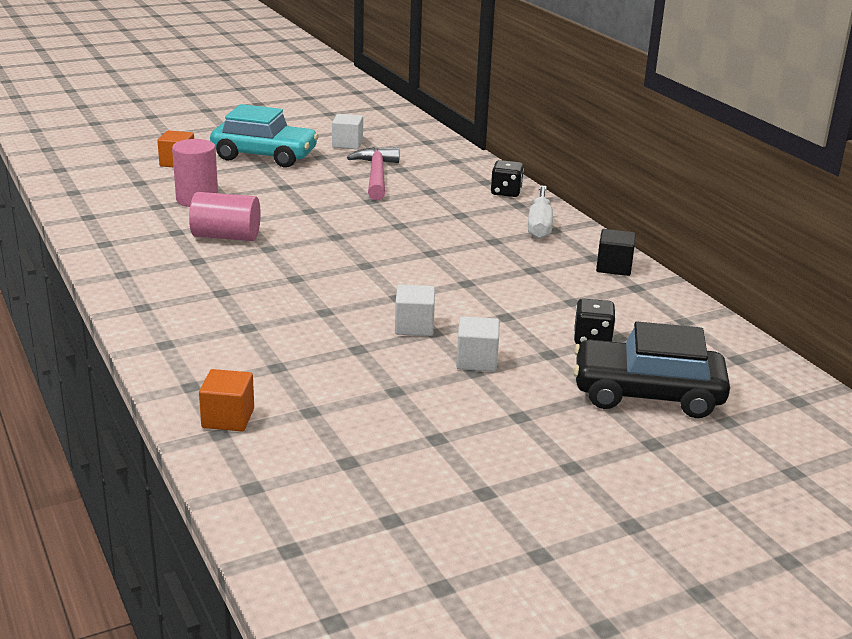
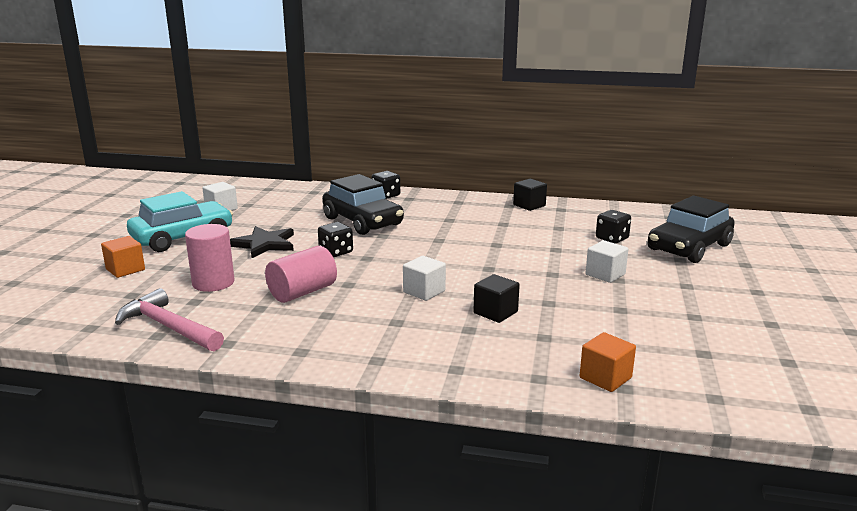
camera: 50 degrees left, 5 degrees down
(299, 329) = (495, 312): none -> black cube
(300, 187) = (264, 244): none -> black star
(328, 220) = (336, 252): none -> black dice
(376, 176) = (292, 217): pink hammer -> pink hammer (168, 327)
(414, 326) = (538, 277): white cube -> white cube (424, 291)
(418, 206) = (362, 221): none -> black car
(539, 225) = (447, 203): white screwdriver -> none

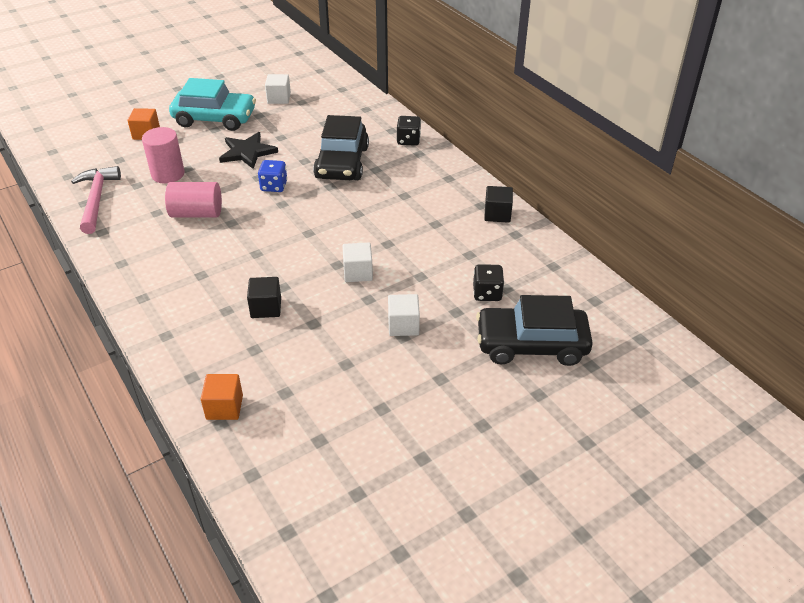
camera: 45 degrees right, 20 degrees up
(336, 252) = (274, 186): black dice -> blue dice
(424, 291) = (260, 259): white cube -> white cube (358, 272)

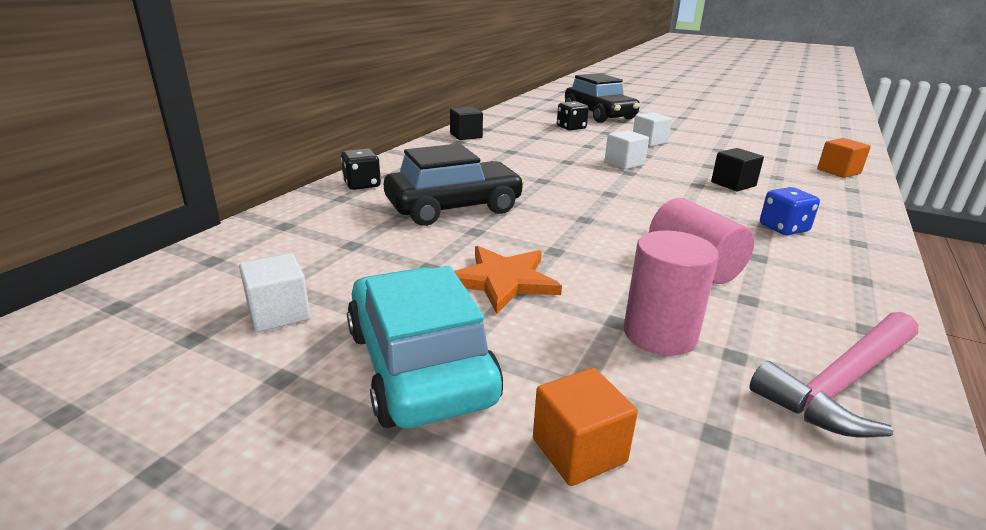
camera: 120 degrees left, 15 degrees down
(247, 152) = (503, 280): black star -> orange star
(274, 186) = (559, 233): blue dice -> blue dice (783, 228)

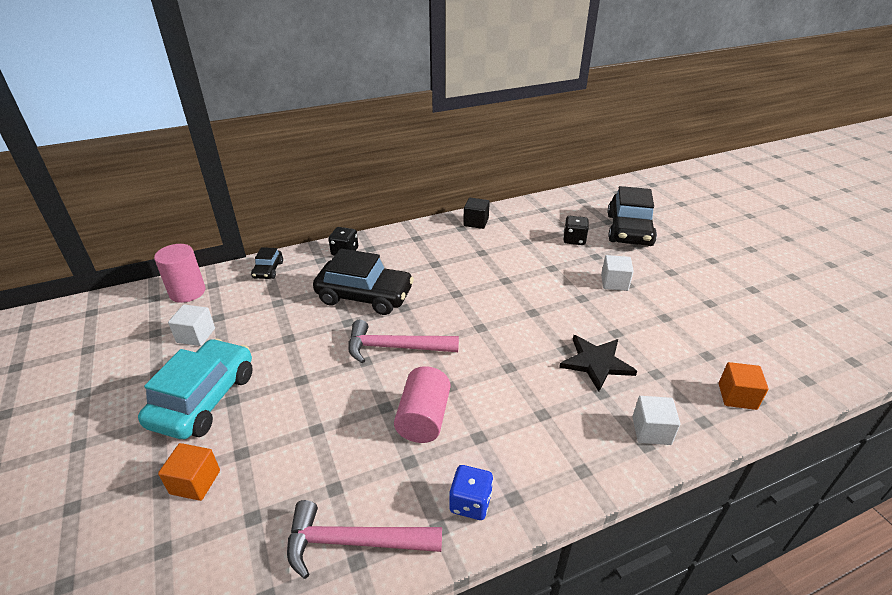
camera: 40 degrees right, 10 degrees up
(282, 224) = (268, 270): none -> black car
(503, 280) = (307, 368): orange star -> none
(563, 231) = (395, 347): none -> pink hammer
(624, 163) = (545, 300): white cube -> white cube (651, 431)
(659, 334) = (322, 451): pink cylinder -> pink cylinder (187, 292)
(733, 184) = (596, 363): black cube -> black star
(783, 228) = (548, 425): blue dice -> blue dice (470, 503)

